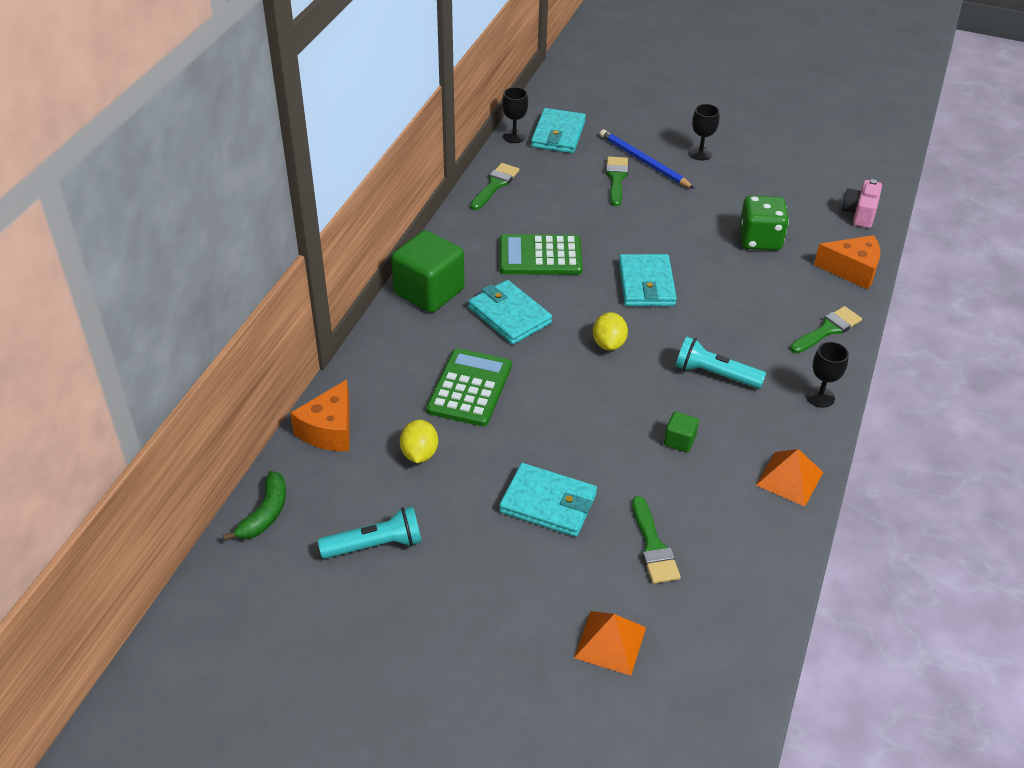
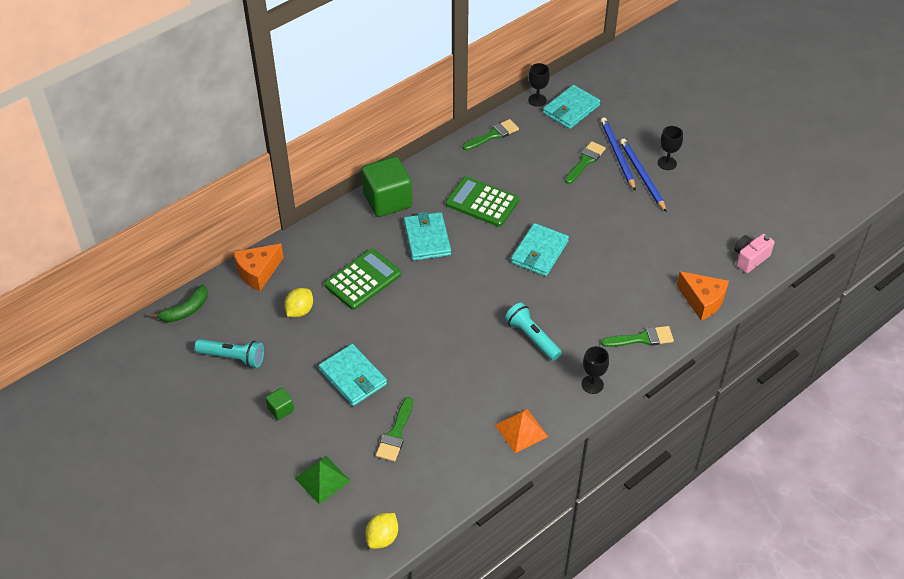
camera: 30 degrees right, 5 degrees up
(609, 344) = (477, 286): yellow lemon -> yellow lemon (382, 538)
(610, 642) = (322, 479): orange pyramid -> green pyramid
(679, 441) = (469, 373): green cube -> green cube (280, 409)
(686, 173) = (642, 176): none -> blue pencil
(759, 240) = (652, 250): green dice -> none

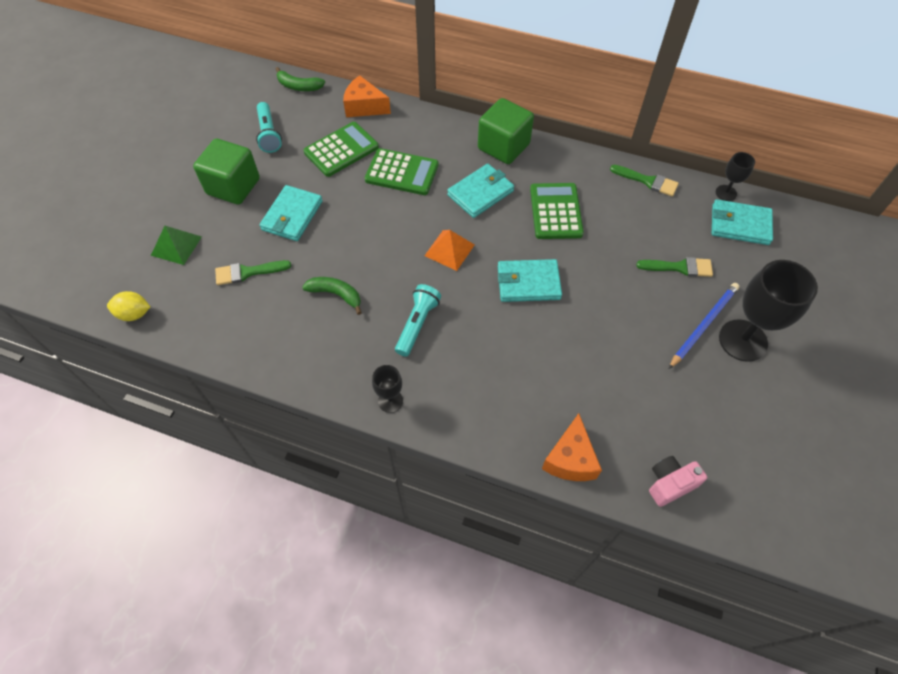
camera: 60 degrees right, 10 degrees up
(280, 409) = (233, 186): green cube -> green cube, size x2.24
(300, 311) = (341, 150): yellow lemon -> green calculator
(465, 379) = (336, 294): none -> green banana
(521, 430) = (300, 365): orange pyramid -> orange pyramid (449, 250)
(617, 154) = (714, 290): blue pencil -> none
(642, 338) = (478, 421): green brush -> none
(667, 163) = (742, 340): black goblet -> black goblet, size x1.98
(750, 258) = (670, 484): pink camera -> pink camera turned 45 degrees counterclockwise

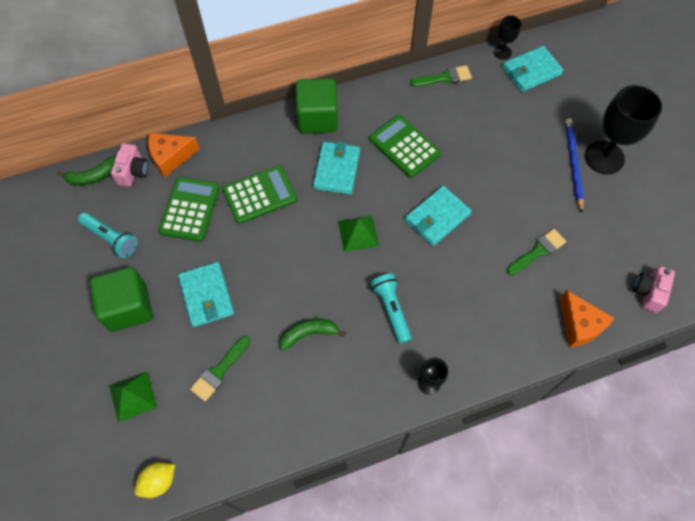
camera: 40 degrees left, 5 degrees up
(329, 100) = (133, 171): none -> pink camera
(449, 250) = (358, 233): orange pyramid -> green pyramid
(679, 267) = (522, 131): green brush -> green brush (538, 251)

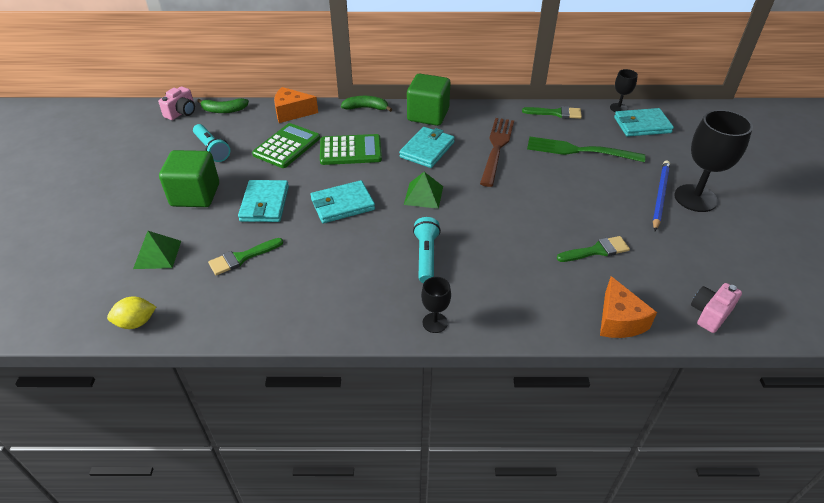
camera: 20 degrees right, 20 degrees down
(133, 171) = (257, 114): pink camera -> pink camera (181, 112)
(309, 334) = (338, 253): green banana -> green banana (366, 108)
(404, 146) = (496, 148): green calculator -> brown fork
(437, 217) = (504, 202): turquoise wallet -> turquoise wallet (342, 204)
(484, 125) = (580, 151): none -> green fork

